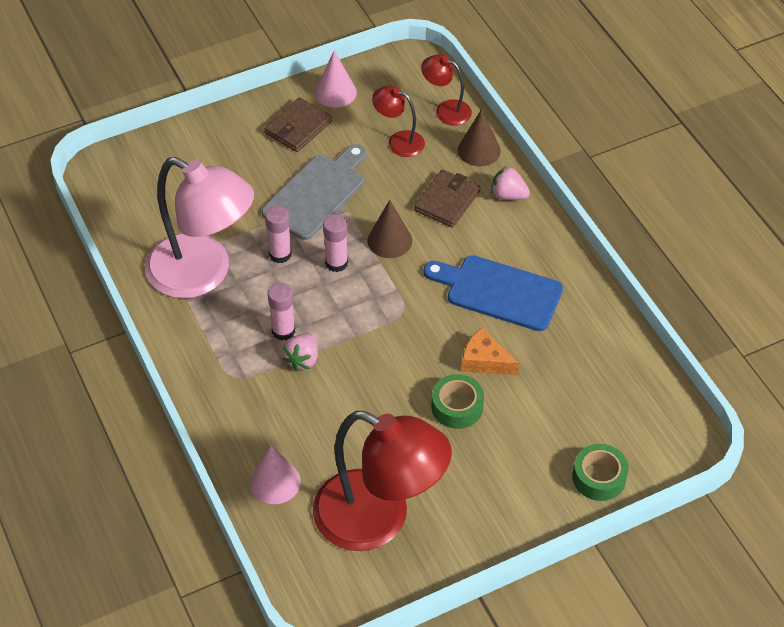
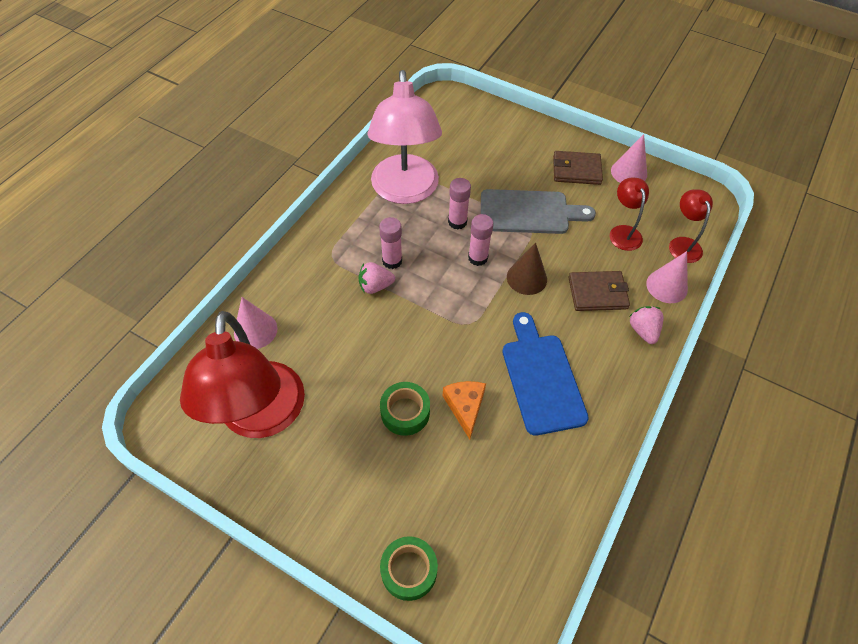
camera: 55 degrees right, 5 degrees up
(479, 150) = (666, 286): brown cone -> pink cone

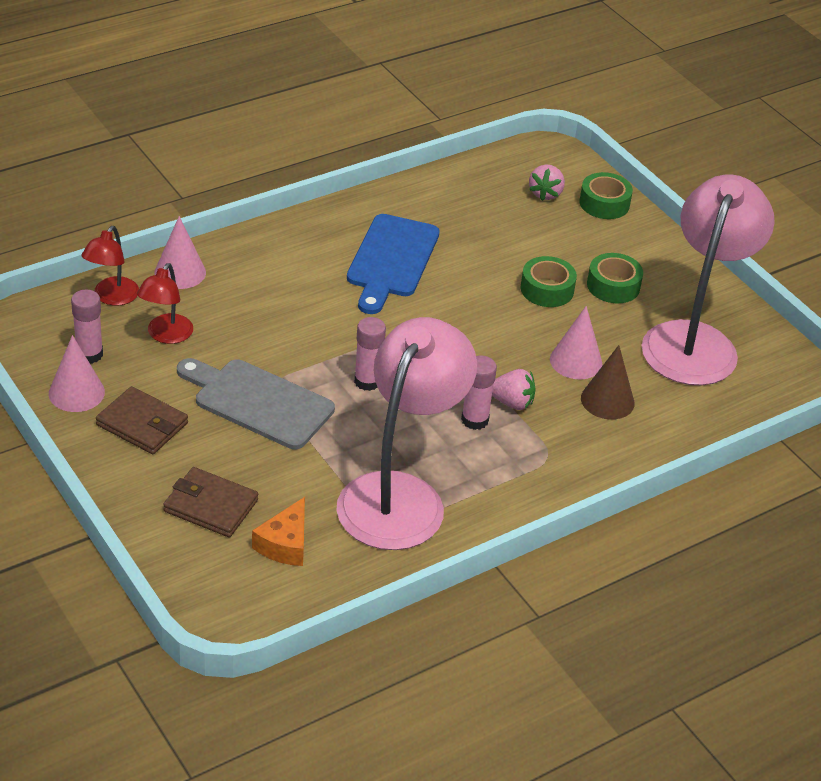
camera: 155 degrees left, 15 degrees down
(255, 330) = (675, 415): pink cone -> pink cone (576, 361)
(261, 417) = (694, 340): red lamp -> pink lamp
(352, 448) = (613, 286): none -> green tape
(457, 222) = (360, 429): pink glue stick -> pink glue stick (89, 354)
(465, 407) = (485, 270): orange cheese -> orange cheese (285, 544)
(526, 278) = (328, 340): brown cone -> brown cone (607, 400)
(597, 293) = (262, 296): brown wallet -> brown wallet (211, 506)
(643, 330) = (250, 251): pink strawberry -> pink strawberry (545, 193)

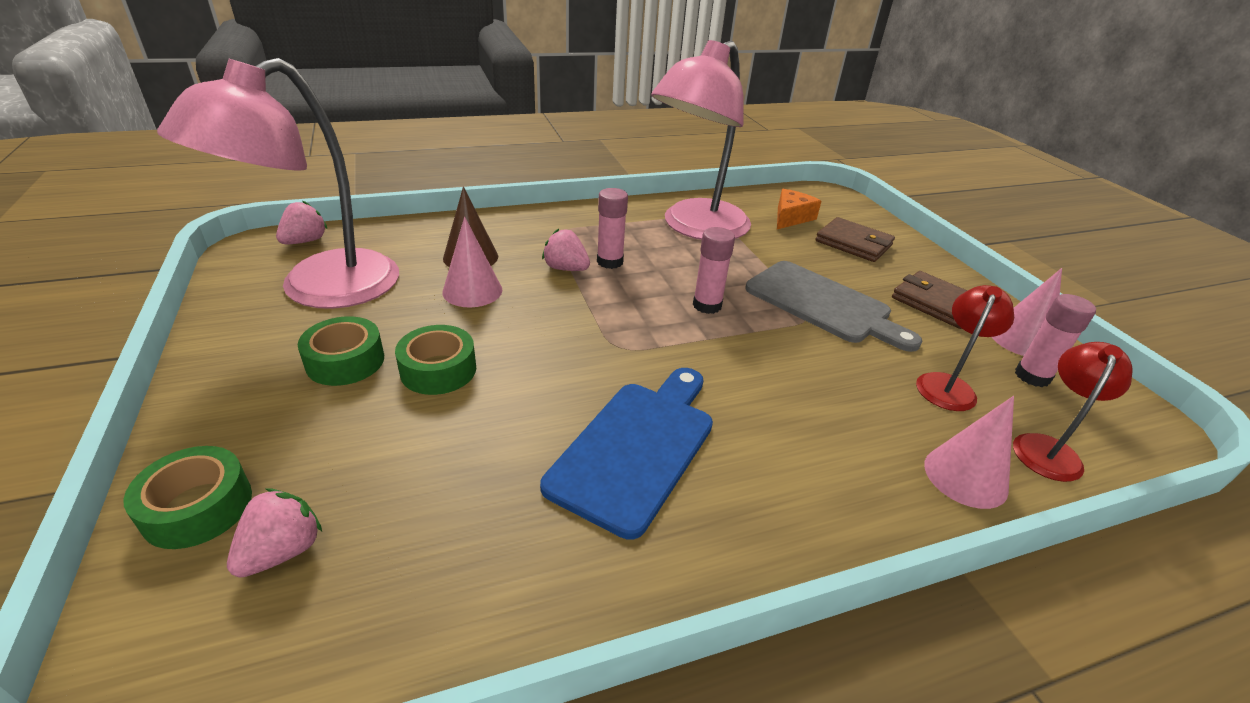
camera: 165 degrees left, 5 degrees down
(769, 391) = (305, 241): none -> pink strawberry

